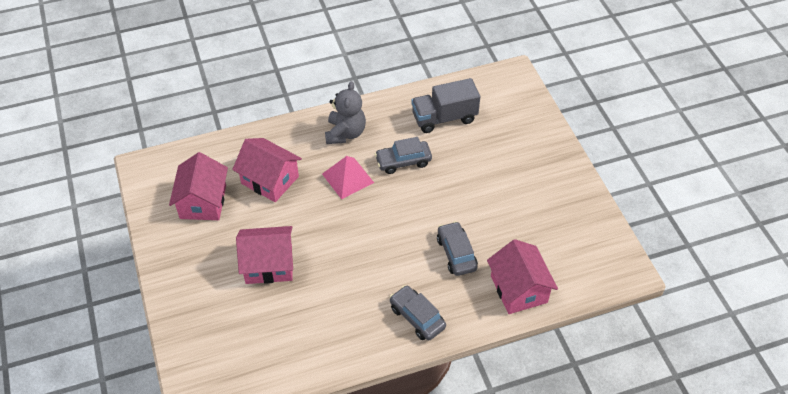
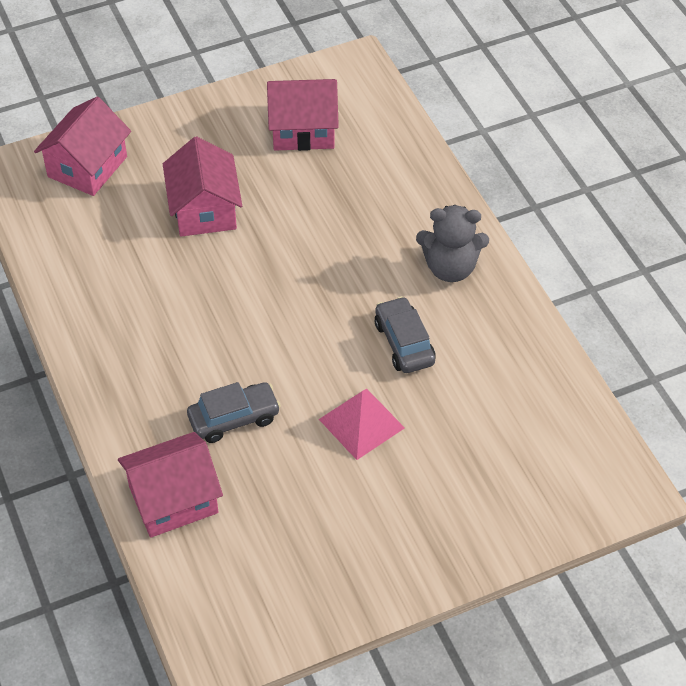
camera: 85 degrees right, 0 degrees up
(270, 180) = (348, 193): pink house -> pink house (87, 167)
(348, 178) = (363, 279): pink pyramid -> pink pyramid (361, 423)
(417, 317) = (123, 377): grey car -> none
(444, 118) = (505, 391): grey truck -> none

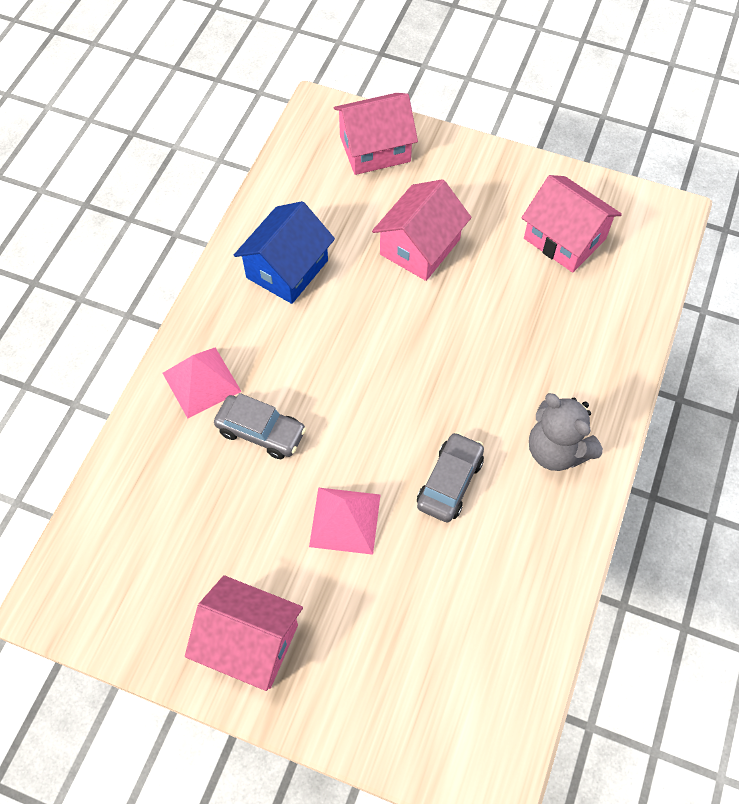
camera: 45 degrees right, 10 degrees up
(119, 298) = (287, 269): none -> blue house
(147, 423) = (201, 382): none -> pink pyramid
(173, 499) = (154, 457): pink house -> pink house (249, 642)

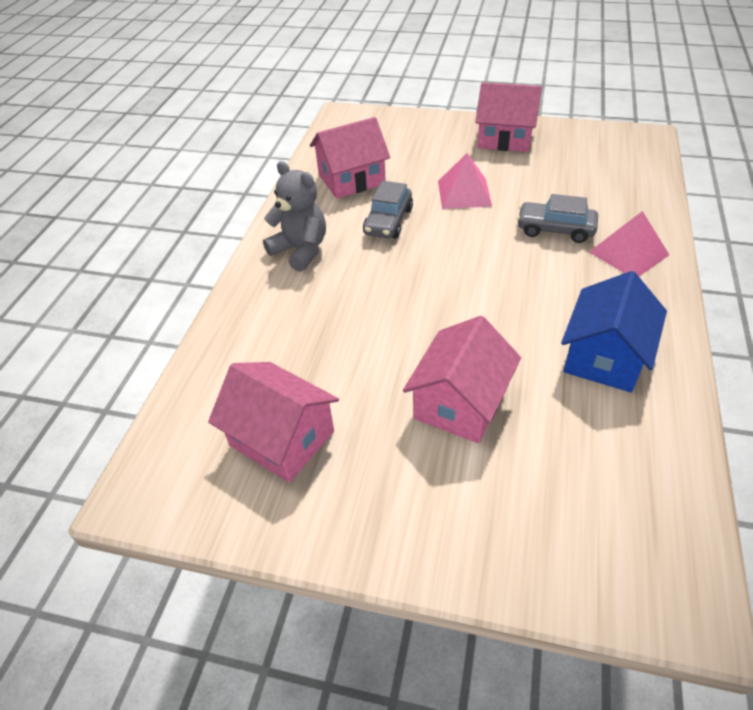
camera: 175 degrees right, 15 degrees down
(375, 149) = (567, 540): pink house -> pink house (351, 179)

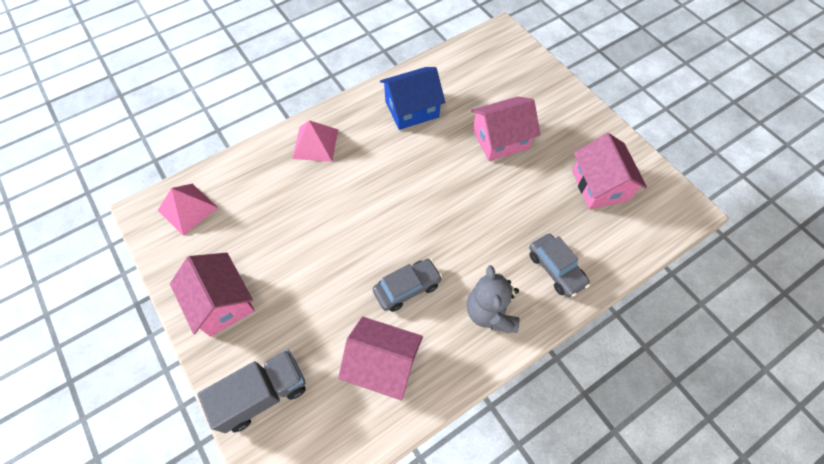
camera: 140 degrees left, 15 degrees up
(410, 129) = (263, 394): none -> grey truck
(464, 193) = (329, 269): pink pyramid -> pink pyramid (188, 209)
(555, 229) = (324, 190): grey car -> grey car (556, 269)

